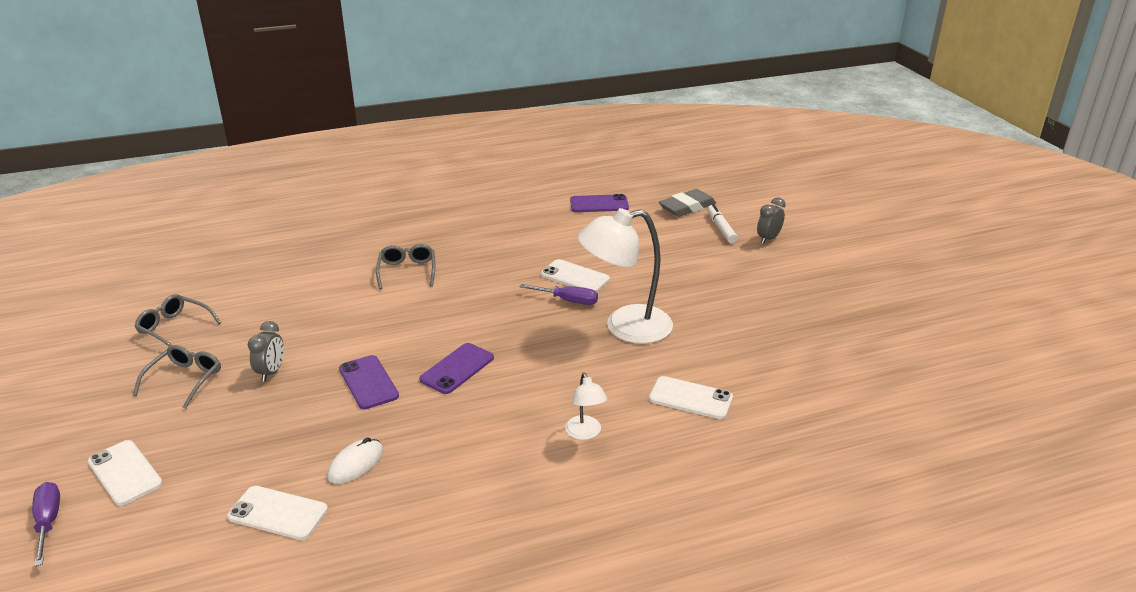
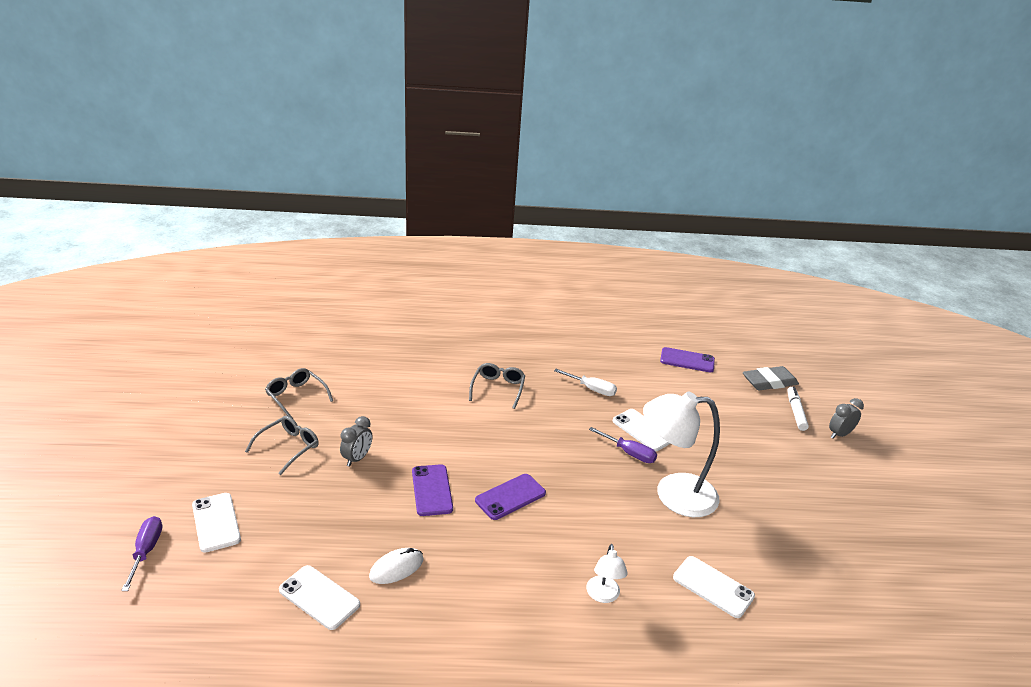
camera: 15 degrees right, 0 degrees up
(508, 251) = (591, 389): none -> white screwdriver

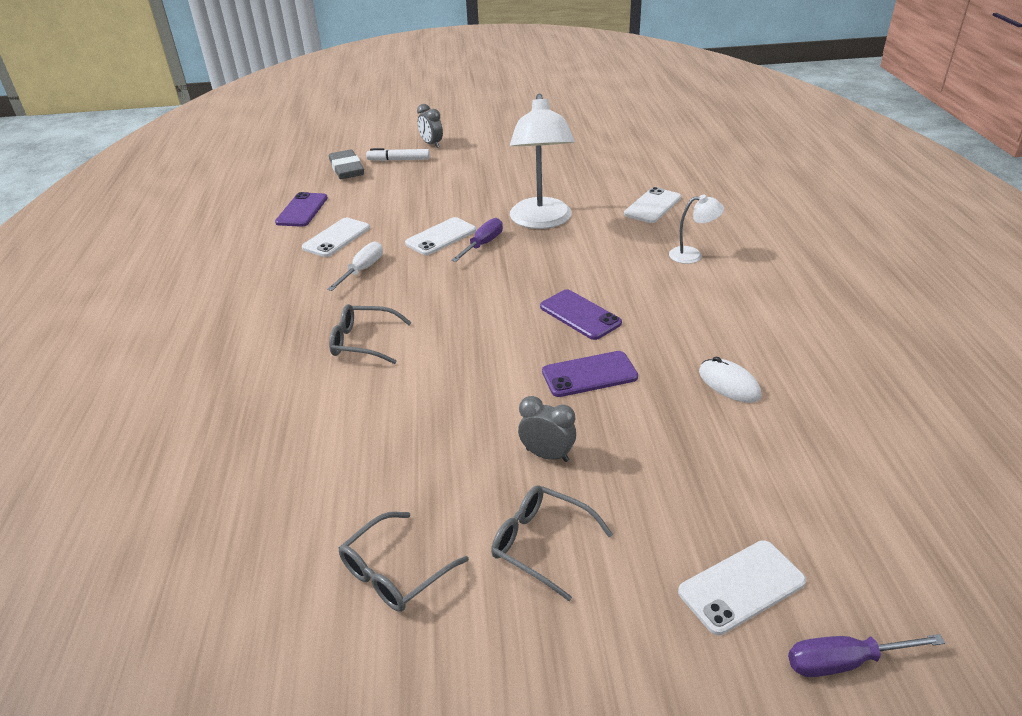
camera: 90 degrees left, 5 degrees up
(319, 597) = (806, 438): white phone -> white phone (336, 238)

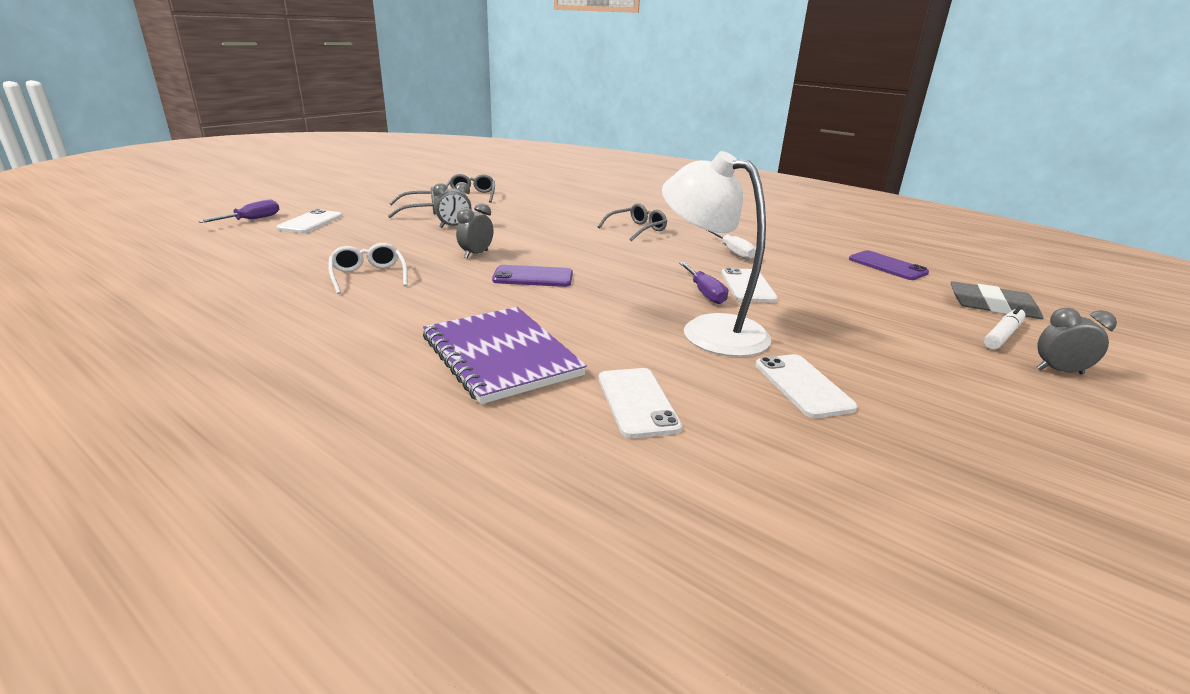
camera: 130 degrees right, 10 degrees down
(336, 238) = (806, 260): white phone -> white phone (803, 386)
(589, 374) = (476, 254): purple phone -> grey clock
(692, 255) = (501, 356): white lamp -> purple notebook
(729, 384) = (368, 276): white mouse -> white glasses

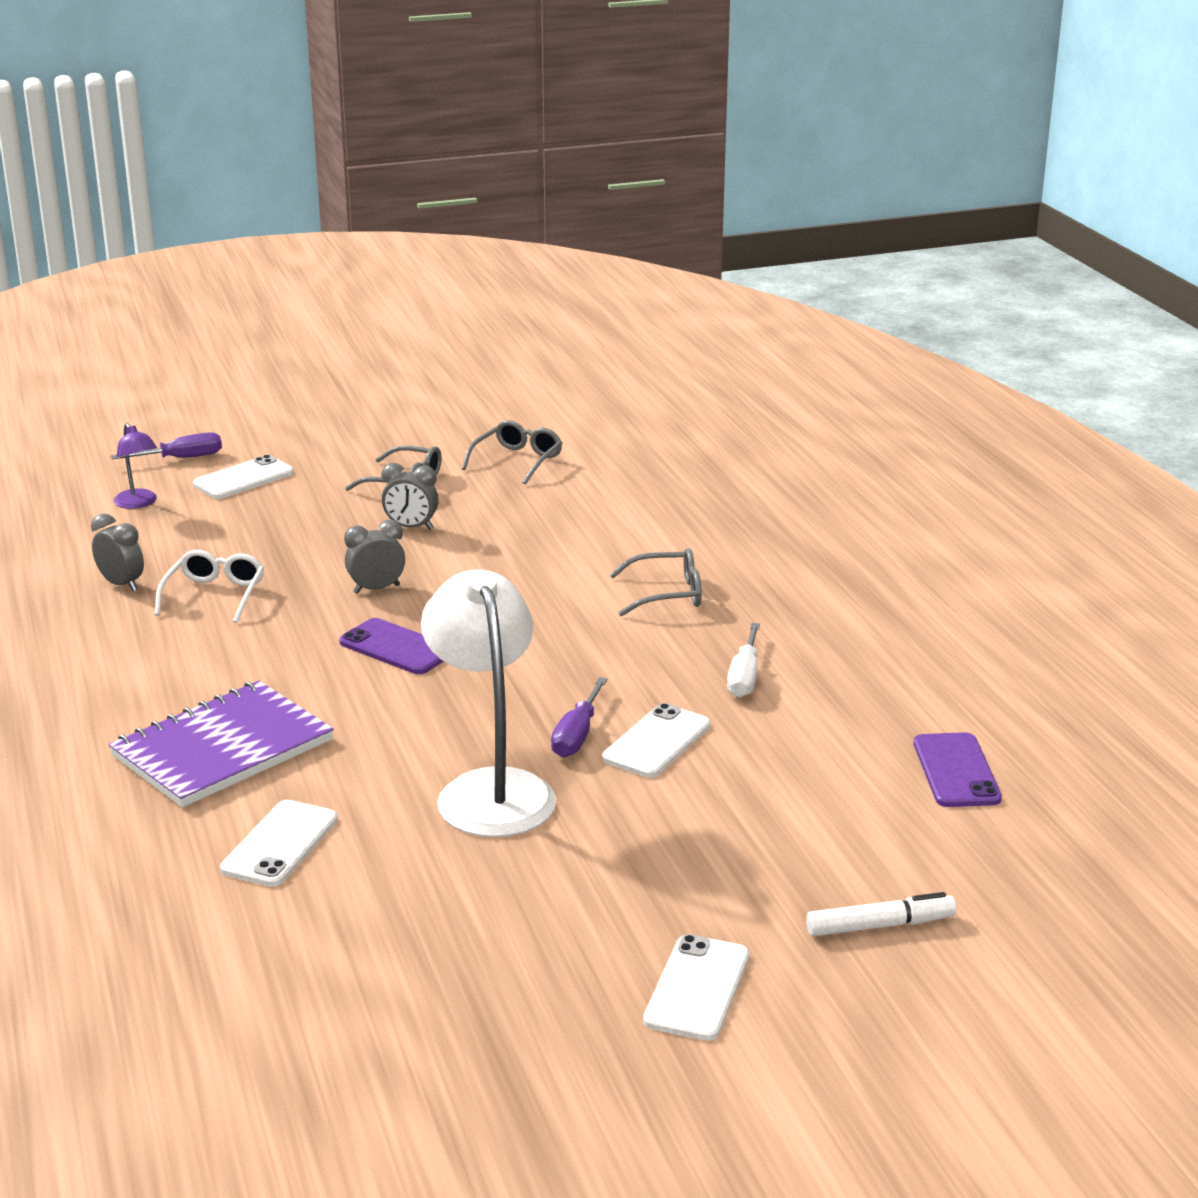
camera: 35 degrees right, 0 degrees up
(245, 243) = (138, 503): none -> purple lamp
(501, 356) = (223, 748): purple notebook -> purple notebook turned 45 degrees clockwise
(803, 386) = (477, 889): white phone -> white phone (697, 988)
(992, 306) = (975, 885): grey eraser -> none
(1059, 371) = (840, 991): grey clock -> grey clock (121, 584)

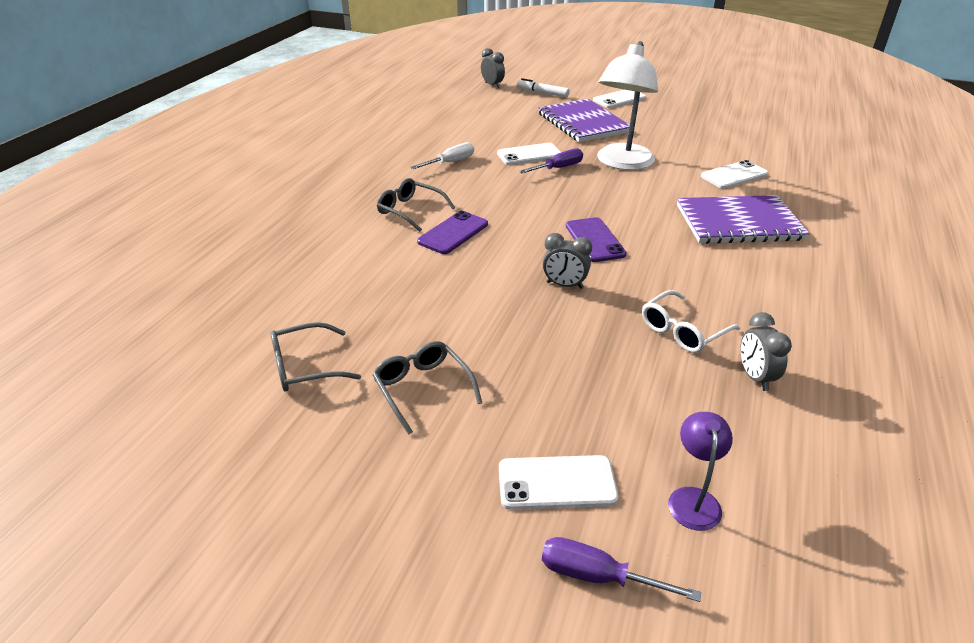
camera: 140 degrees left, 10 degrees up
(411, 527) = (480, 330): grey clock -> grey clock (492, 85)
(672, 863) = (583, 123): none -> purple notebook
(956, 771) = (440, 112): purple phone -> purple phone (453, 233)

